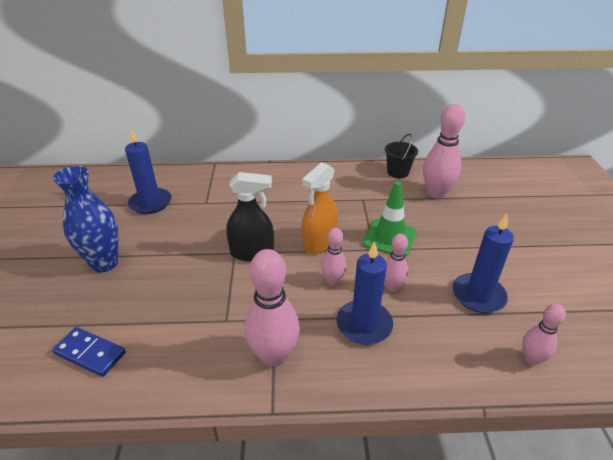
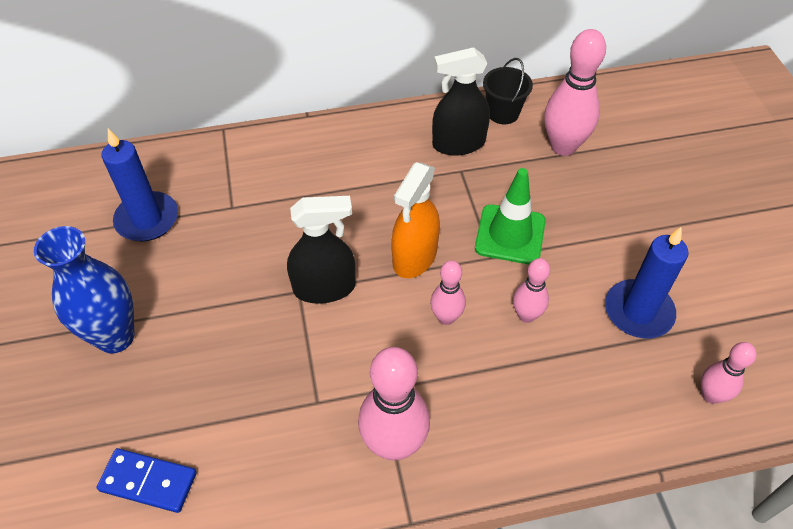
camera: 10 degrees left, 15 degrees up
(364, 185) = (458, 144): none -> black spray bottle
(364, 324) = (500, 379): blue candle -> none

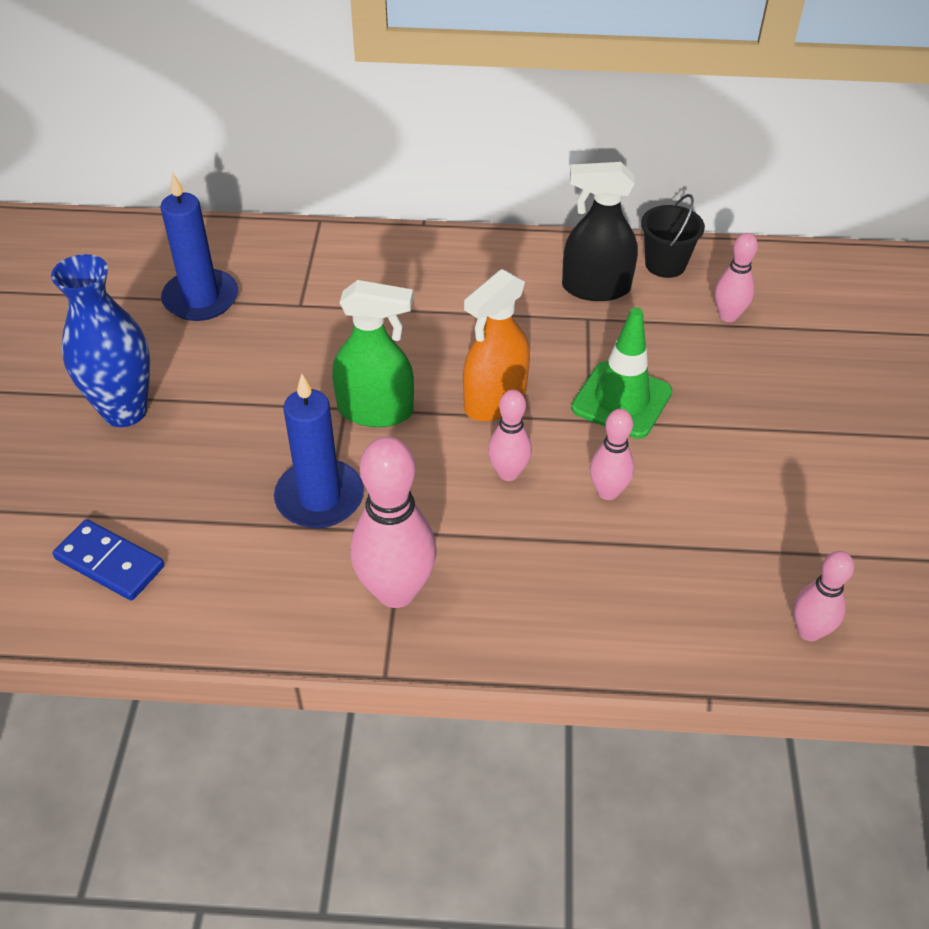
camera: 15 degrees right, 5 degrees down
(324, 288) = (376, 411): black spray bottle -> green spray bottle
(563, 146) = (728, 316): pink bowling pin -> pink bowling pin, size x0.57
(638, 311) = (752, 518): blue candle -> blue candle (319, 497)

